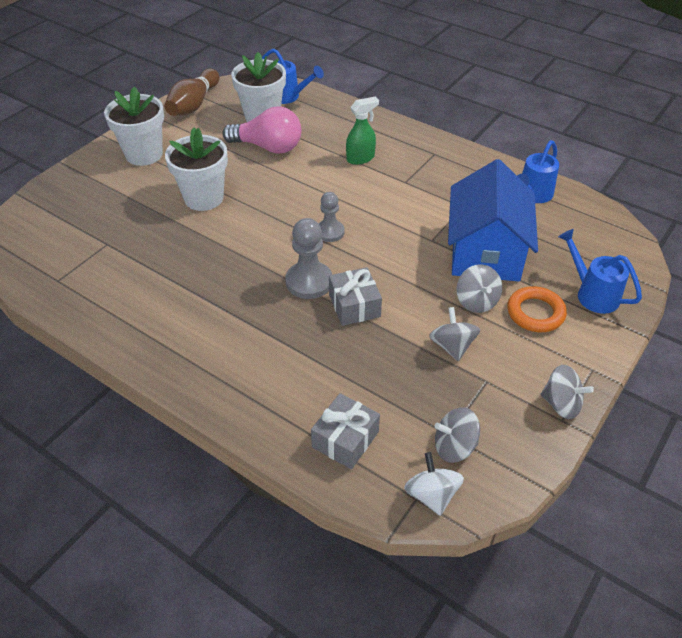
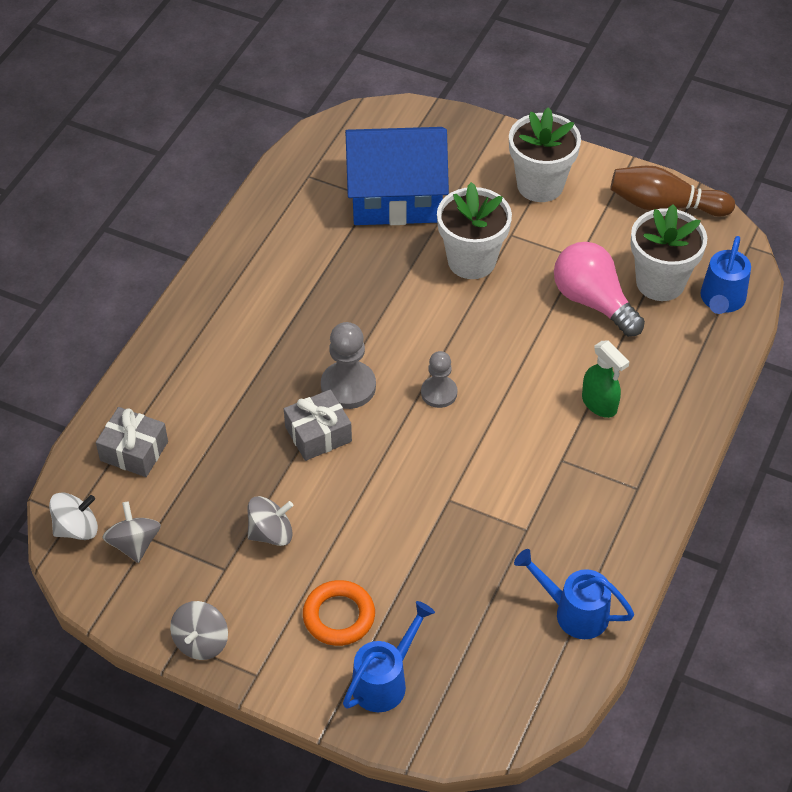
camera: 80 degrees right, 5 degrees up
(268, 147) = (593, 301): pink light bulb -> pink light bulb turned 135 degrees clockwise
(476, 301) = (347, 554): grey spinning top -> none
(486, 251) = (440, 560): blue house -> blue house (396, 197)

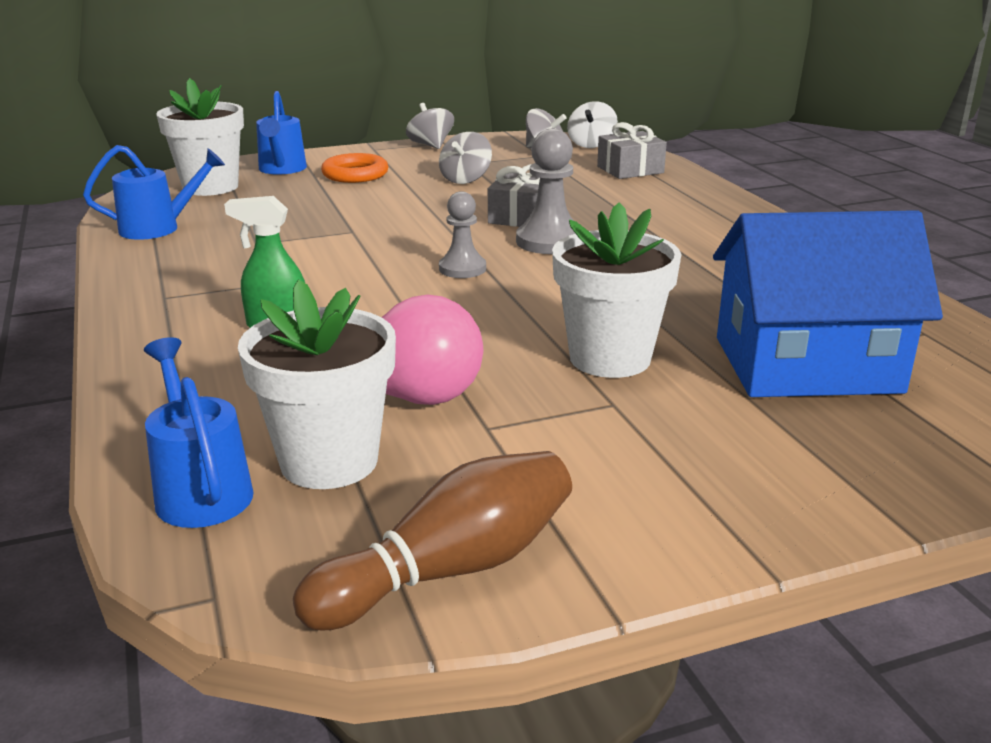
camera: 135 degrees right, 25 degrees down
(396, 197) = (806, 364): blue house -> blue house turned 45 degrees clockwise
(540, 185) = (681, 477): white flower pot -> white flower pot (210, 187)

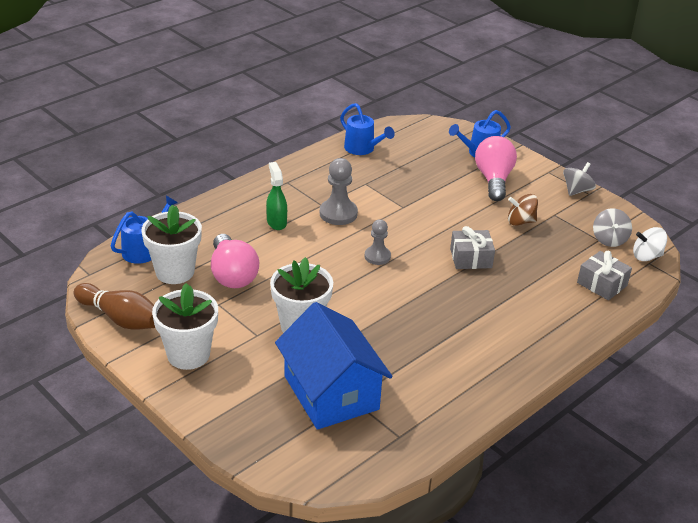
camera: 65 degrees right, 10 degrees up
(210, 187) = (431, 141): white flower pot -> white flower pot (188, 355)
(355, 174) = (493, 180): orange ring -> pink light bulb
(465, 179) = (520, 221): grey spinning top -> brown spinning top
(549, 241) = (438, 277): grey pawn -> grey pawn (338, 213)

